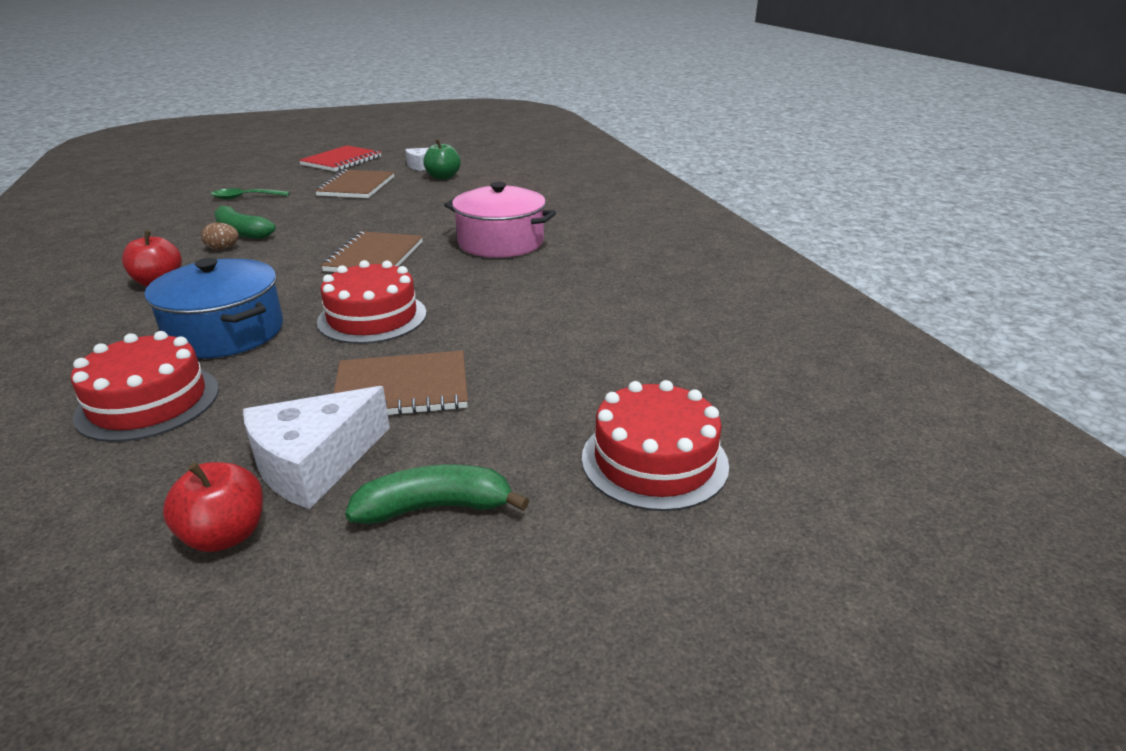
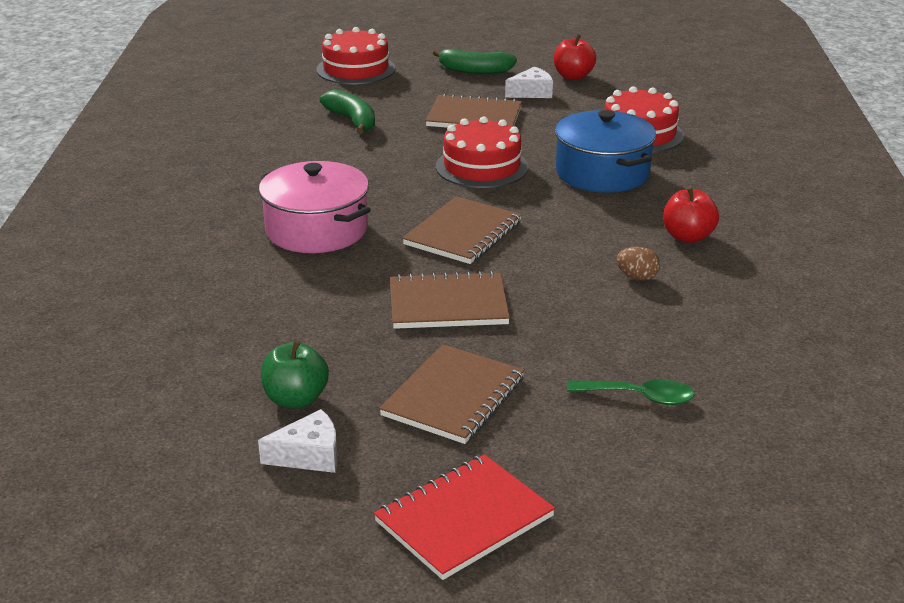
camera: 160 degrees left, 0 degrees up
(242, 232) = (622, 305): green banana -> green banana (352, 121)
(314, 463) = (532, 92): white cheese -> white cheese, size x0.62
(372, 217) = (448, 304): none -> brown notebook

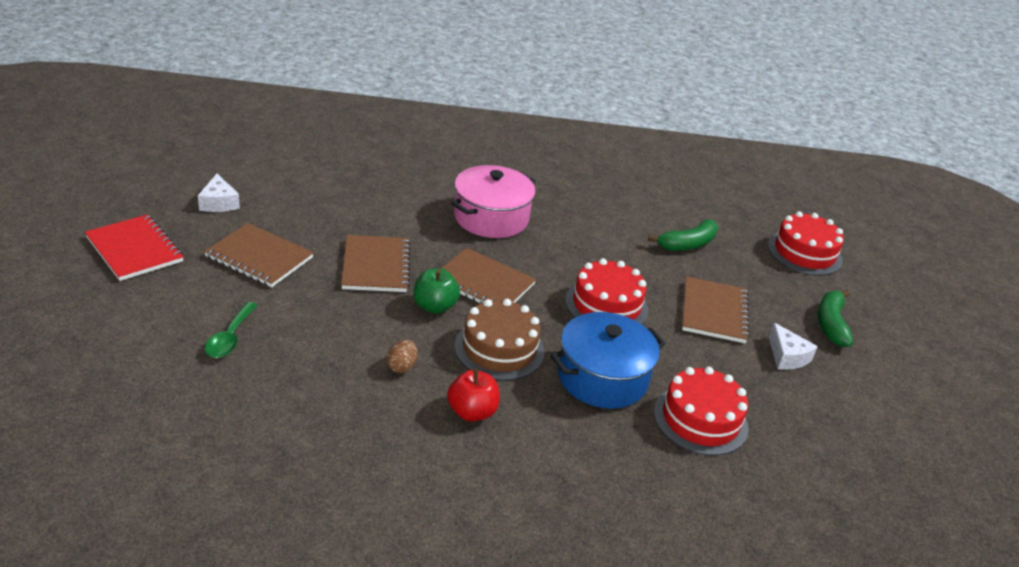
camera: 85 degrees right, 5 degrees up
(296, 399) = (277, 201): green apple -> green apple (434, 306)
(573, 76) = (844, 393): red apple -> none
(581, 223) = (499, 349): none -> brown cake

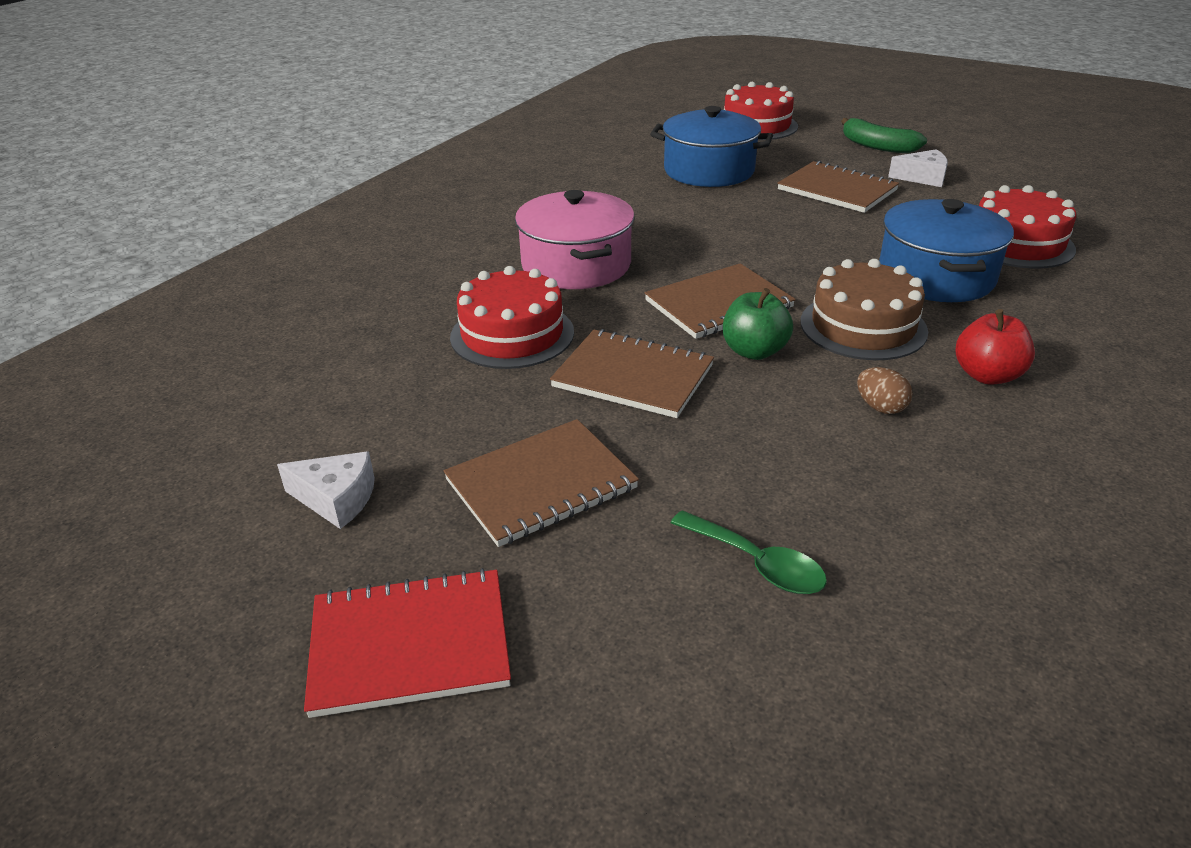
camera: 55 degrees left, 0 degrees up
(606, 305) = (801, 240): red cake -> red cake (512, 334)
(688, 244) = (709, 171): green banana -> blue pot

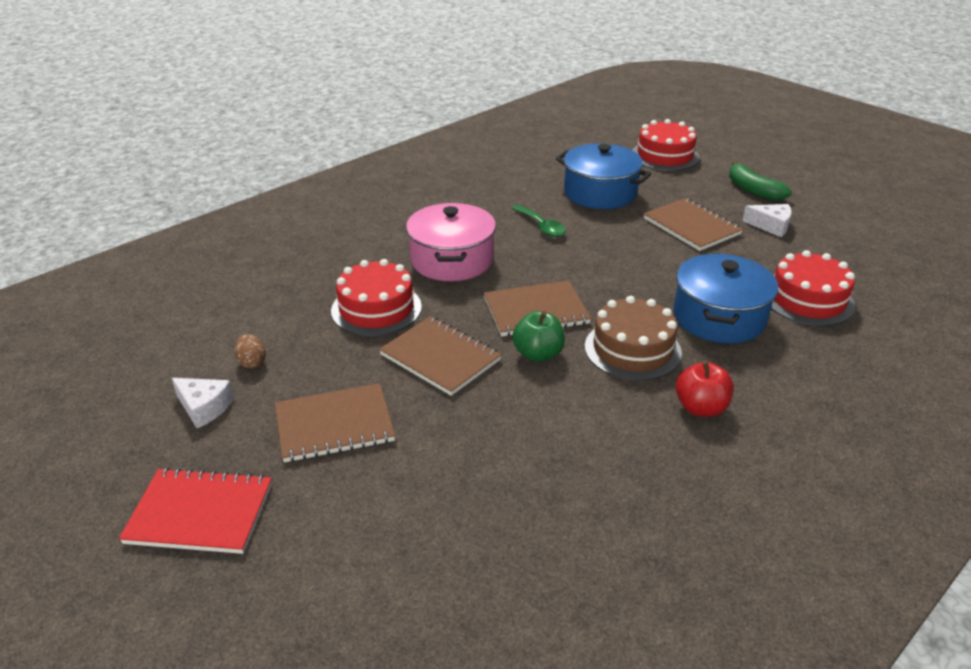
camera: 15 degrees right, 0 degrees up
(757, 563) = (441, 512): green spoon -> green spoon (541, 227)
(880, 407) = (601, 417): brown egg -> brown egg (252, 362)

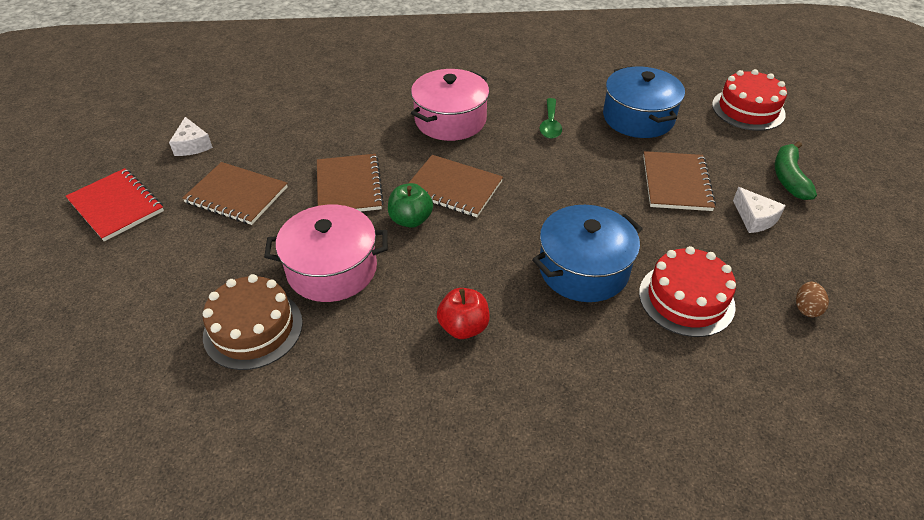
camera: 40 degrees right, 10 degrees up
(252, 362) = (248, 130): brown egg -> brown egg (806, 308)
(376, 309) = (357, 131): red cake -> none
(530, 431) = (332, 269): none -> pink pot
(632, 349) = (479, 254): brown cake -> brown cake (253, 329)

